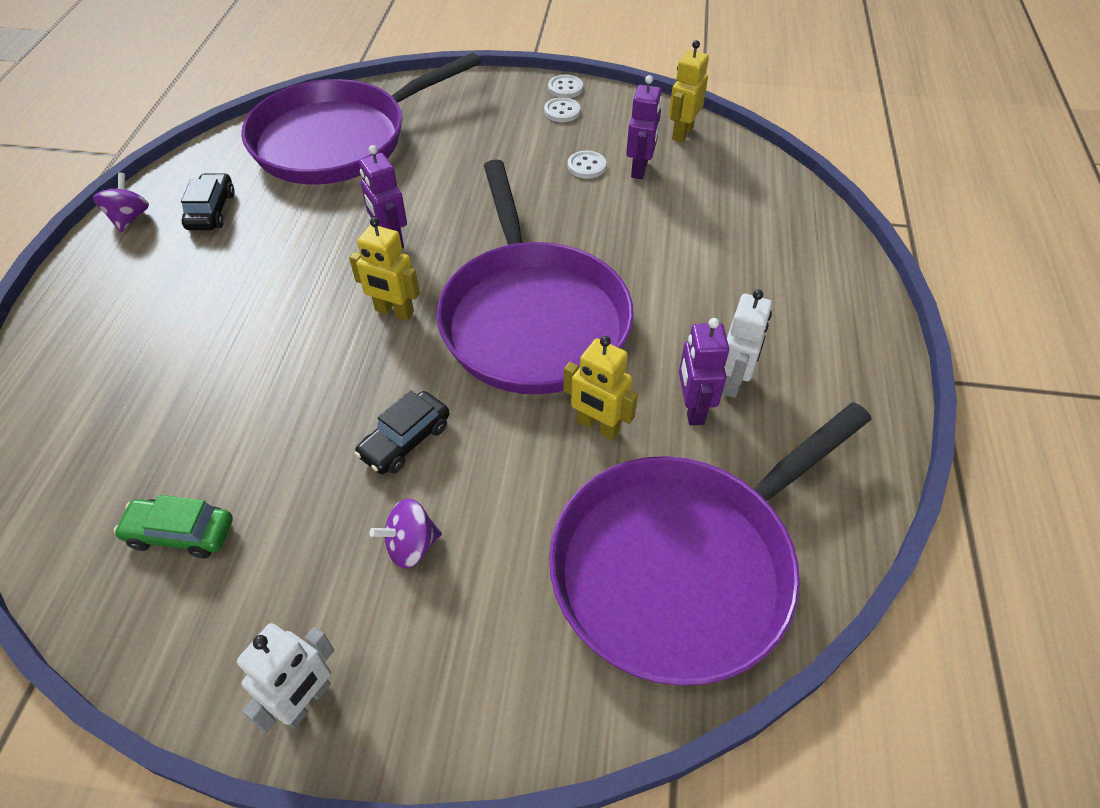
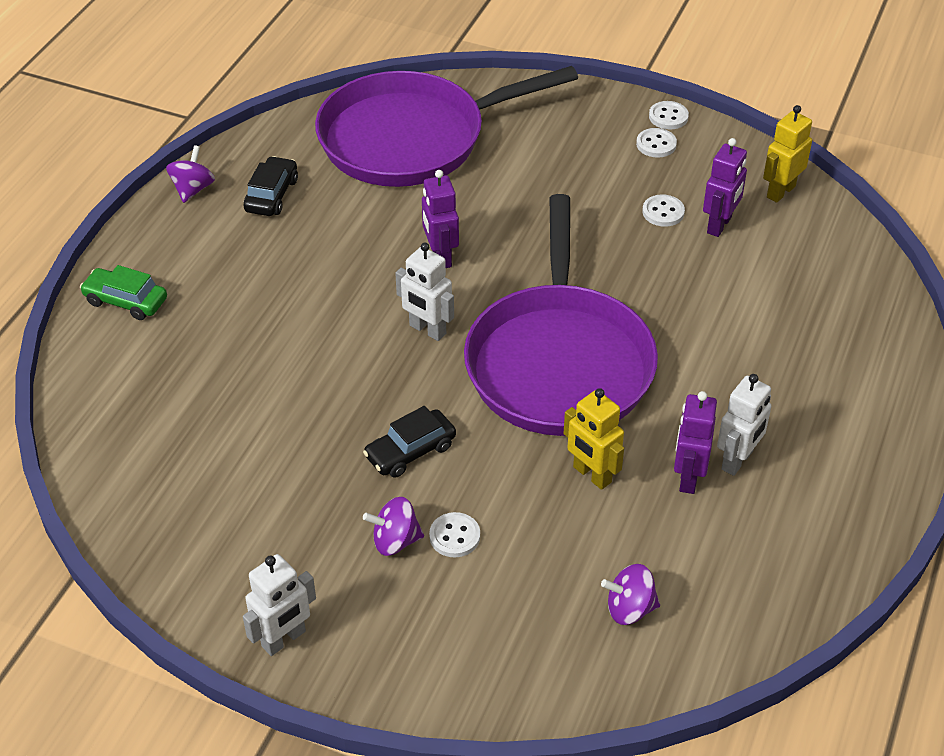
camera: 15 degrees right, 5 degrees down
(180, 533) = (202, 489): green car -> green car (126, 301)
(394, 312) = (427, 330): yellow robot -> white robot
(474, 526) = (454, 536): none -> white button
(682, 566) = (629, 609): purple pan -> purple spinning top

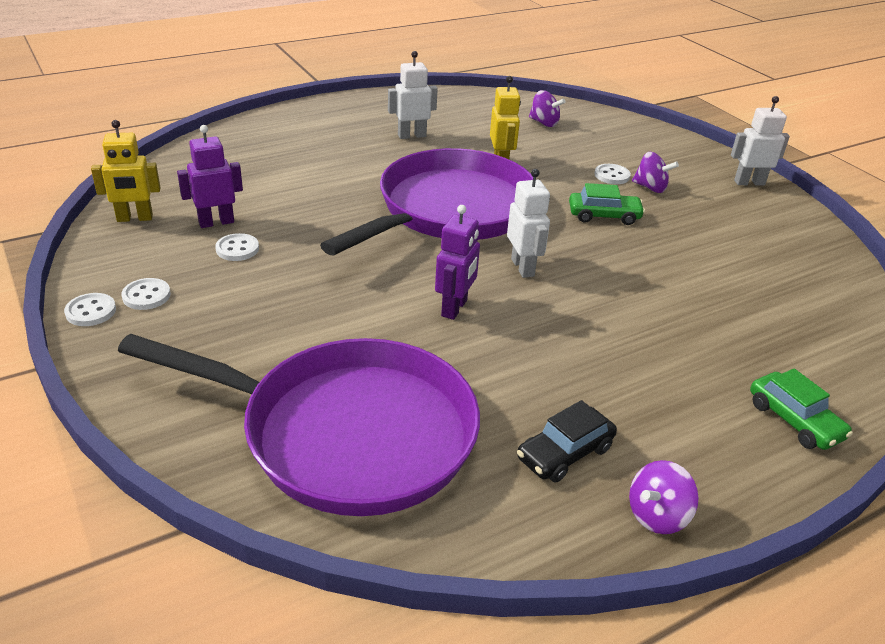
camera: 145 degrees left, 10 degrees down
(410, 451) = (604, 216): black car -> green car
(688, 477) = (448, 141): purple robot -> none

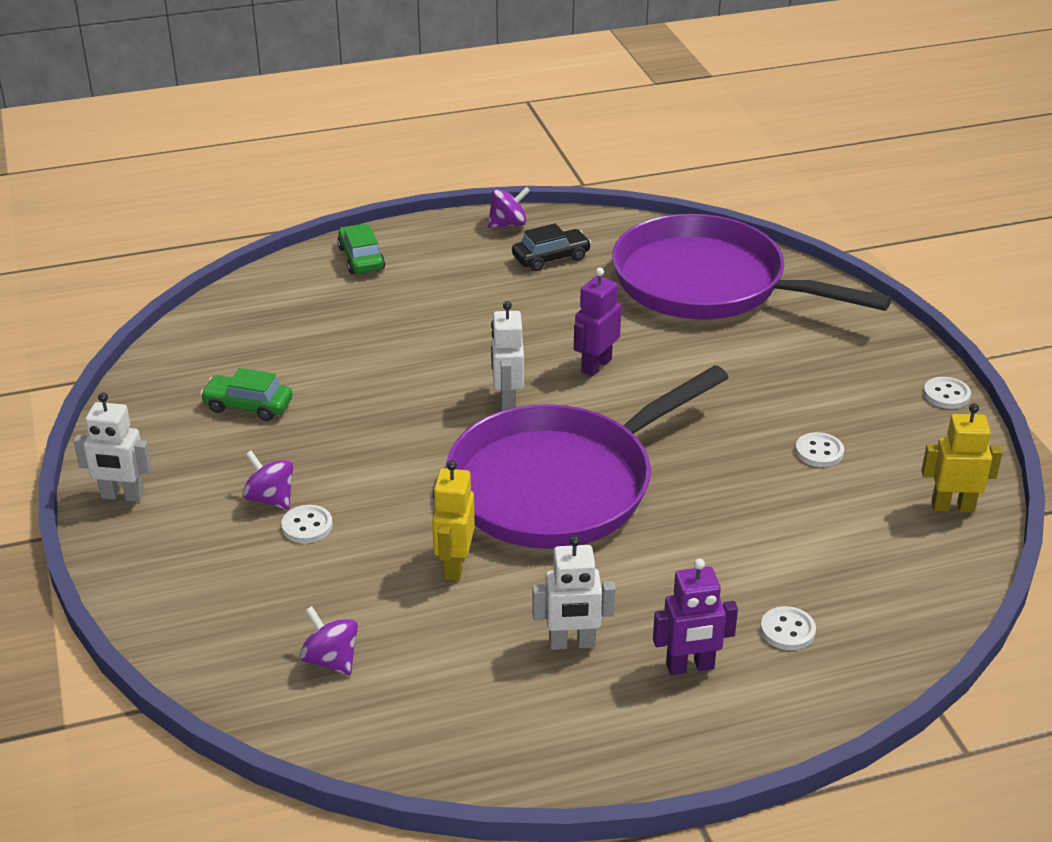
camera: 165 degrees left, 0 degrees up
(146, 296) = (899, 405): white button -> white button (787, 630)
(216, 222) = (851, 492): purple robot -> purple robot (690, 667)
(604, 216) = (369, 459): green car -> green car (248, 406)

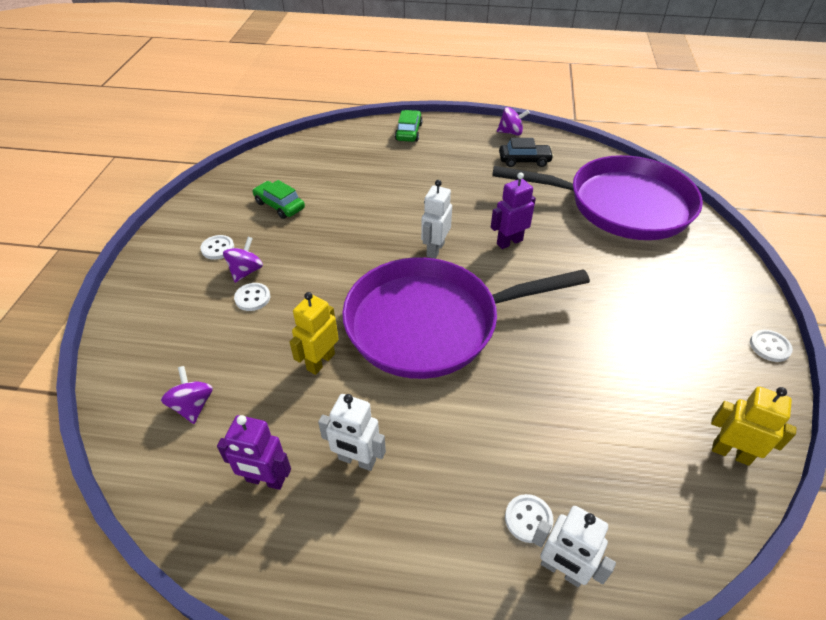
camera: 25 degrees right, 10 degrees up
(122, 496) = (169, 241): white robot -> white robot (561, 570)
(270, 499) = (246, 271): purple spinning top -> purple spinning top turned 45 degrees clockwise
(690, 667) = (430, 521): purple robot -> purple robot (265, 480)
(708, 283) = (621, 205): purple pan -> purple pan turned 135 degrees clockwise
(819, 452) = (638, 362): white button -> white button (217, 248)

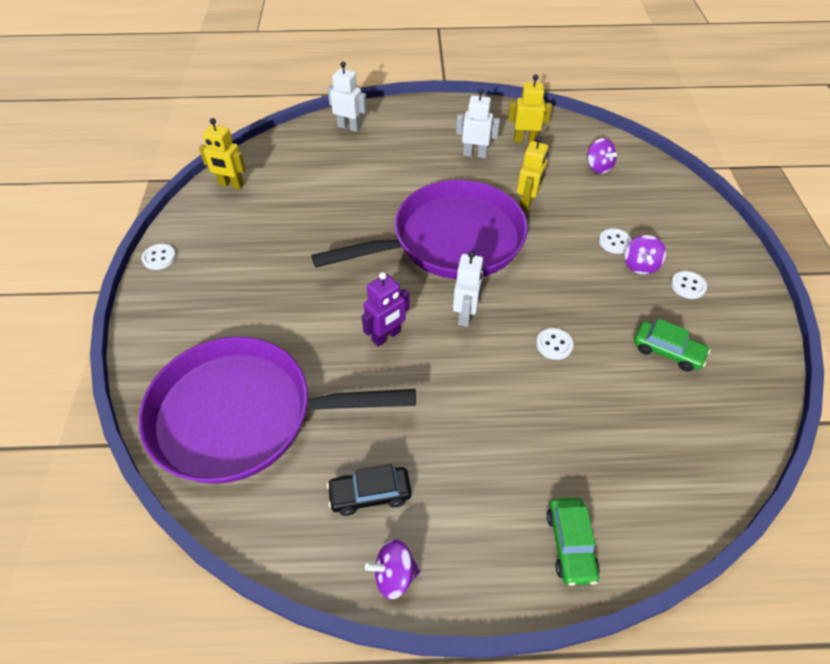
camera: 170 degrees right, 5 degrees up
(265, 480) = (525, 140): purple robot -> yellow robot
(528, 519) = (366, 142): white button -> white button (554, 345)

